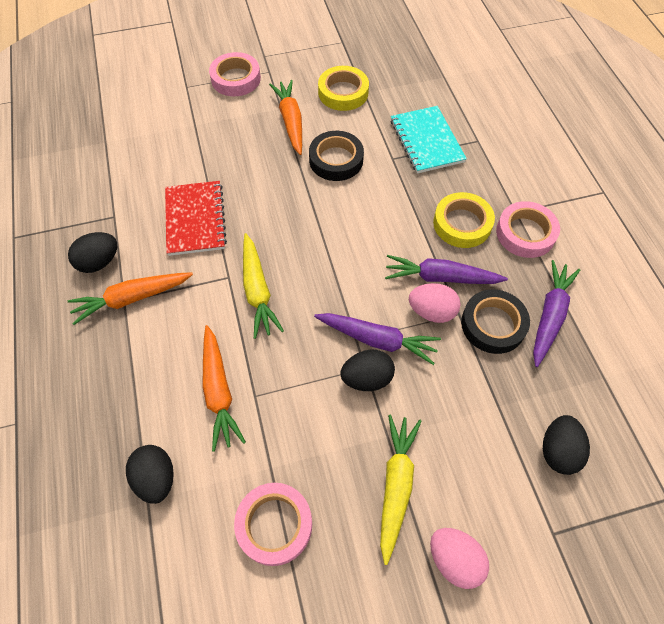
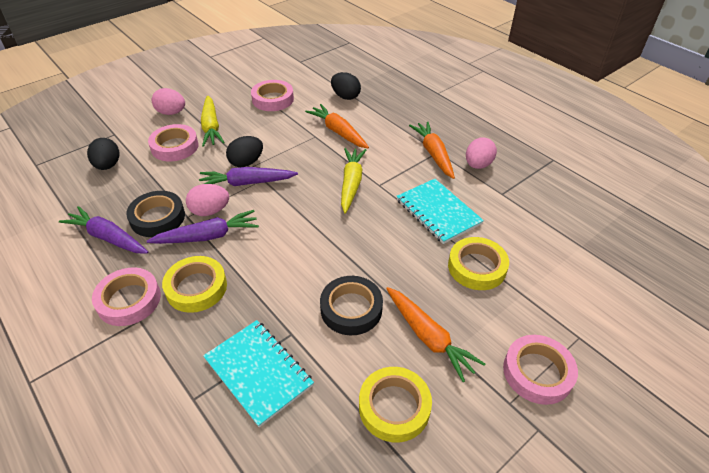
camera: 155 degrees right, 15 degrees down
(99, 262) = (478, 165): black egg -> pink egg
(132, 298) = (433, 154): orange carrot -> orange carrot turned 60 degrees counterclockwise
(195, 219) = (438, 212): red notebook -> turquoise notebook
(209, 156) = (477, 267): none -> yellow tape
(257, 290) = (351, 183): yellow carrot -> yellow carrot turned 45 degrees clockwise
(459, 456) = (175, 147): none -> pink tape
(549, 316) = (108, 238): purple carrot -> purple carrot turned 120 degrees clockwise

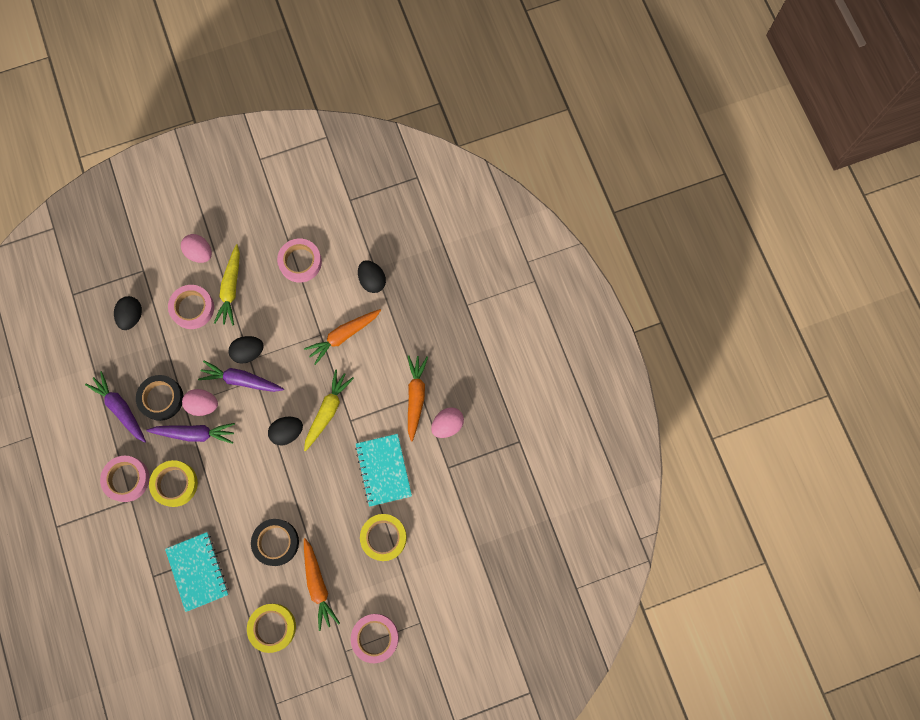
camera: 20 degrees right, 30 degrees up
(316, 209) = (287, 432): none -> black egg
(338, 132) = (343, 336): orange carrot -> orange carrot turned 105 degrees counterclockwise

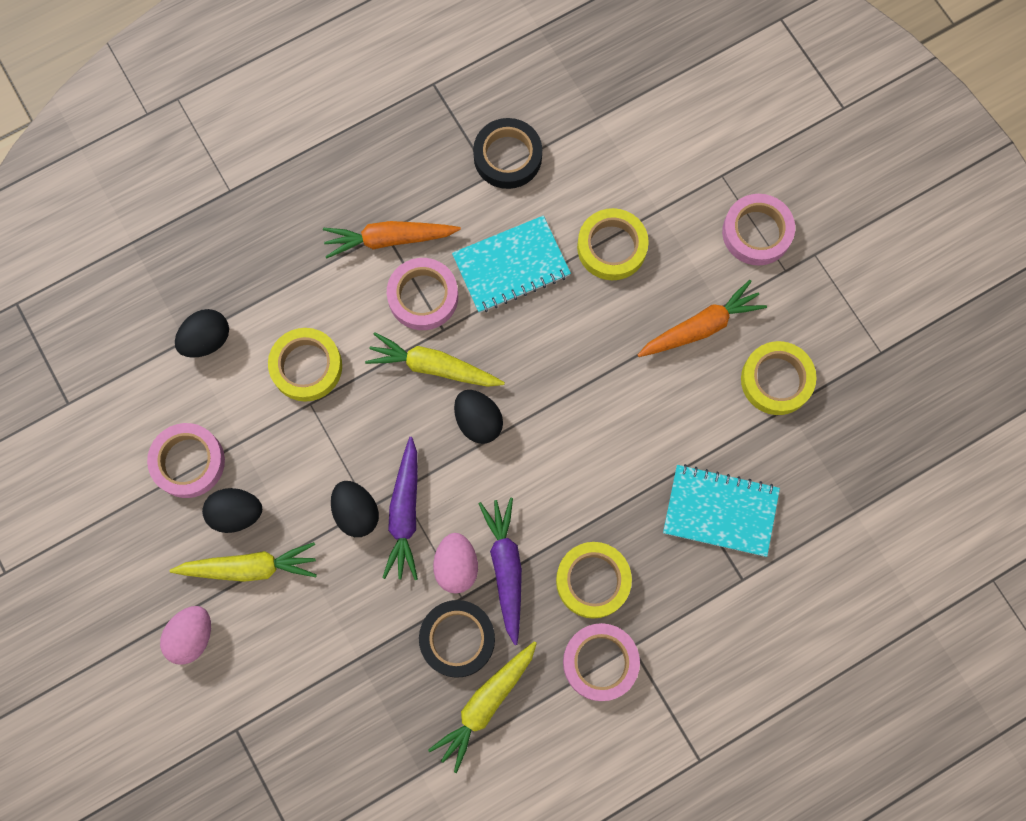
camera: 100 degrees left, 0 degrees up
(120, 408) = (486, 704): purple carrot -> yellow carrot
(132, 316) = (322, 727): black egg -> black egg (236, 513)
(192, 308) = (293, 625): pink tape -> pink tape (423, 296)
(197, 571) = (720, 511): turquoise notebook -> turquoise notebook turned 45 degrees clockwise
(276, 542) = (651, 402): black tape -> black tape (507, 157)
(343, 336) = (306, 366): orange carrot -> yellow tape
(447, 425) = (425, 186): pink egg -> none

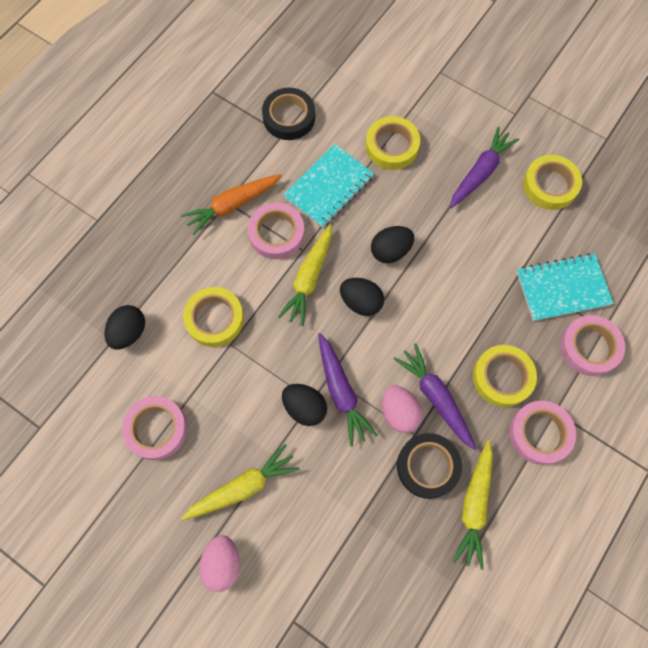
camera: 25 degrees left, 5 degrees down
(236, 513) = (213, 451): black egg -> black egg (390, 251)
(434, 367) = (309, 278): yellow carrot -> yellow carrot turned 60 degrees counterclockwise
(700, 327) = (480, 172): orange carrot -> purple carrot
(756, 232) = (483, 98): pink tape -> pink tape (589, 347)

